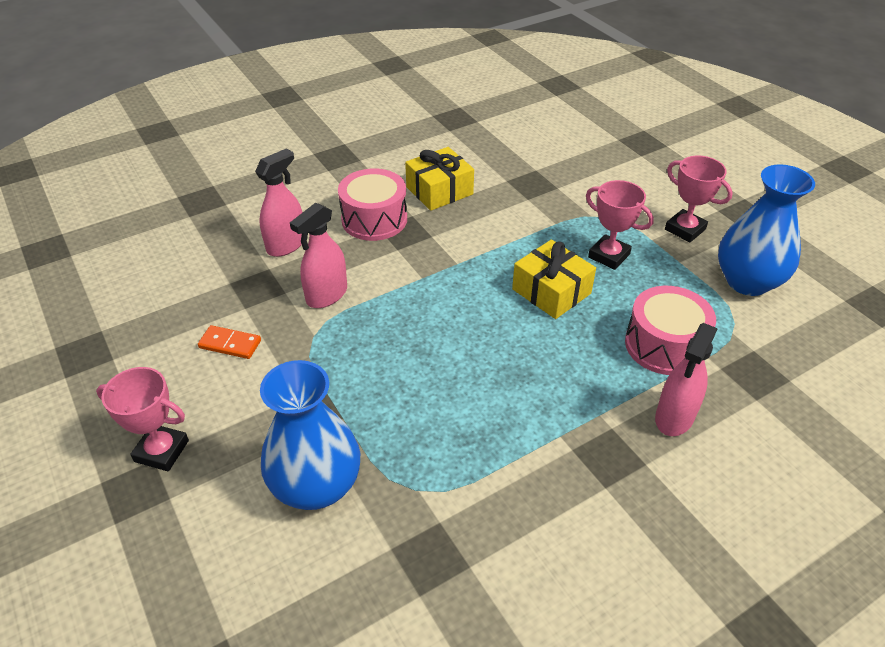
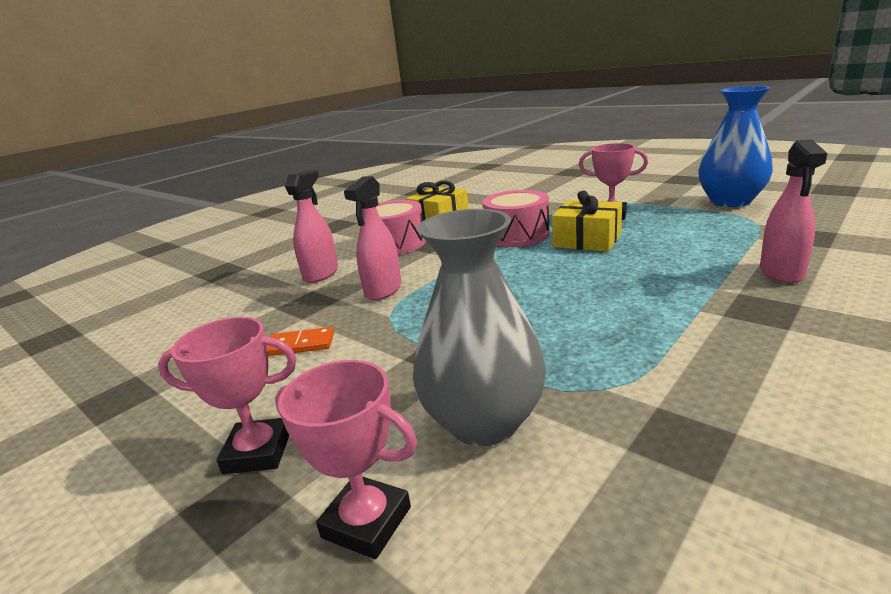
camera: 15 degrees left, 20 degrees down
(316, 486) = (483, 422): blue vase -> grey vase
(664, 345) = (715, 241): pink drum -> pink drum (517, 235)
(685, 229) = (651, 193): pink trophy -> pink trophy (366, 522)

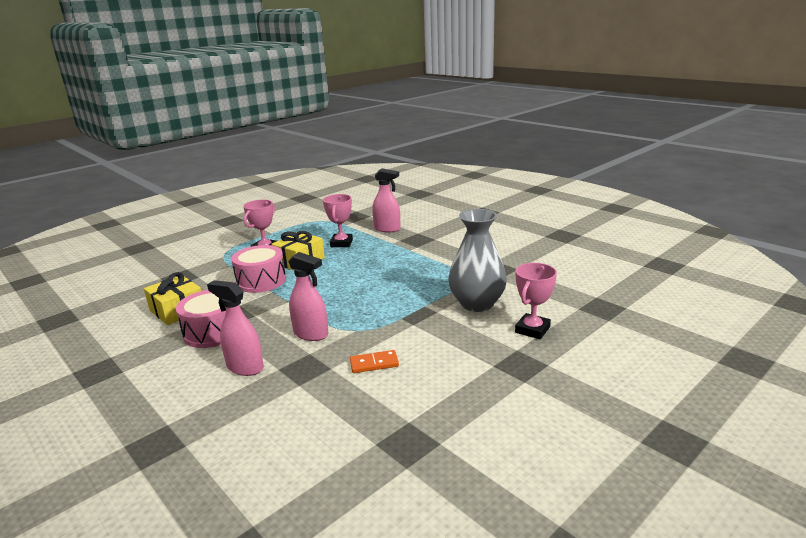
camera: 85 degrees left, 0 degrees up
(258, 452) = (485, 364): pink trophy -> pink trophy (341, 243)
(300, 345) = (374, 364): orange domino -> orange domino turned 75 degrees clockwise
(730, 201) = (288, 219): blue vase -> none

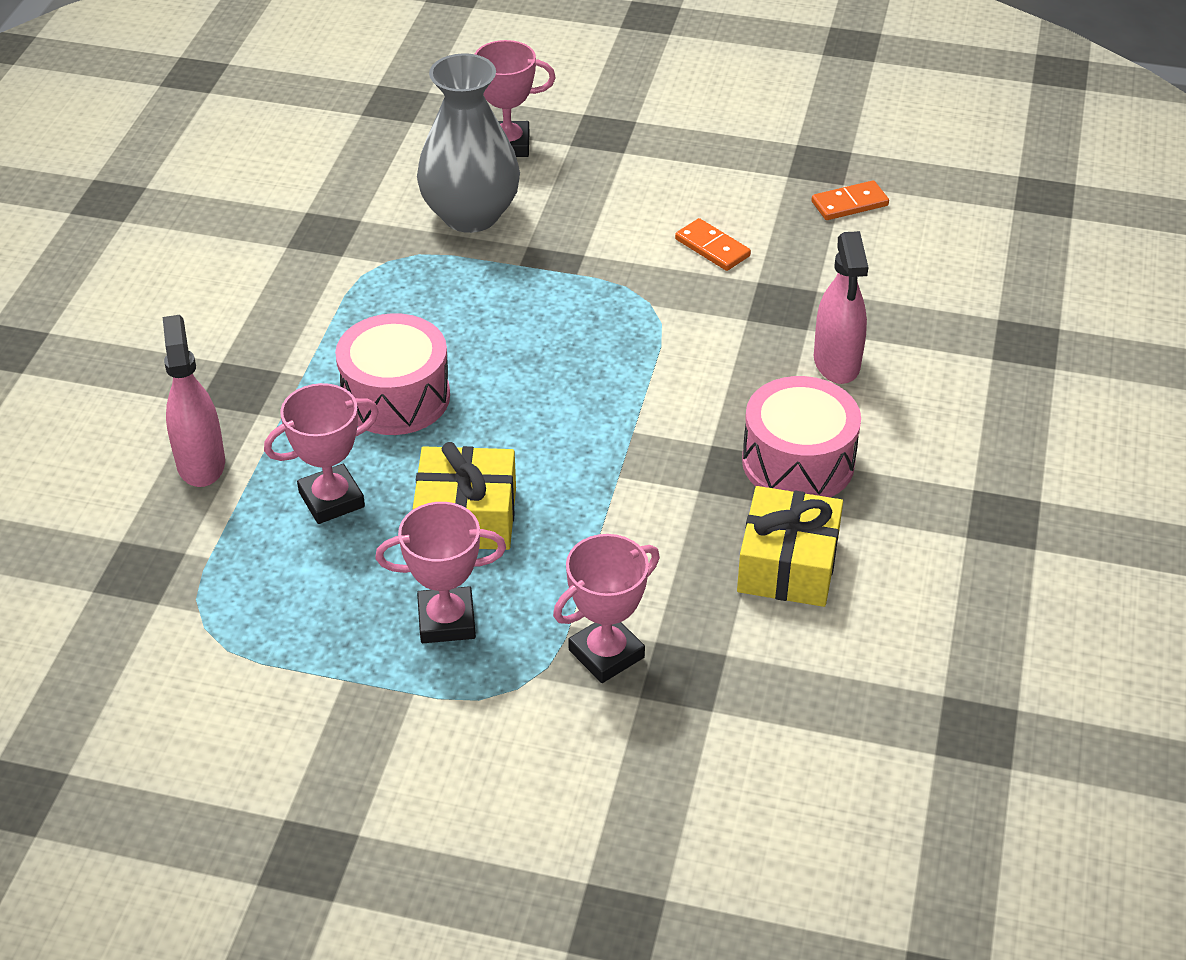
camera: 125 degrees left, 20 degrees up
(209, 268) = (606, 654): none -> pink trophy
(261, 281) = (593, 520): pink drum -> pink drum (395, 397)
(311, 334) = (702, 344): pink spray bottle -> none
(353, 436) = (849, 203): none -> orange domino

